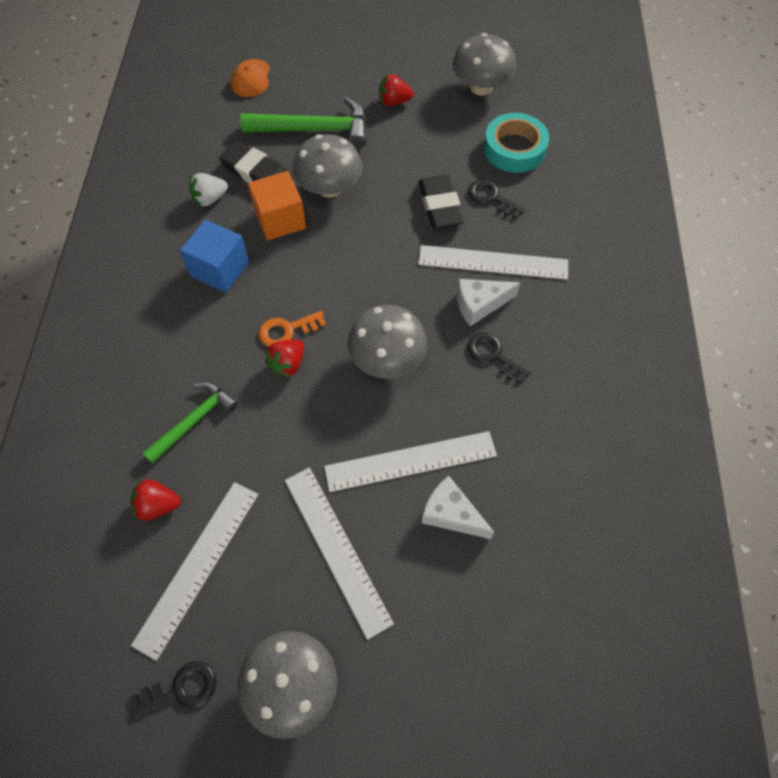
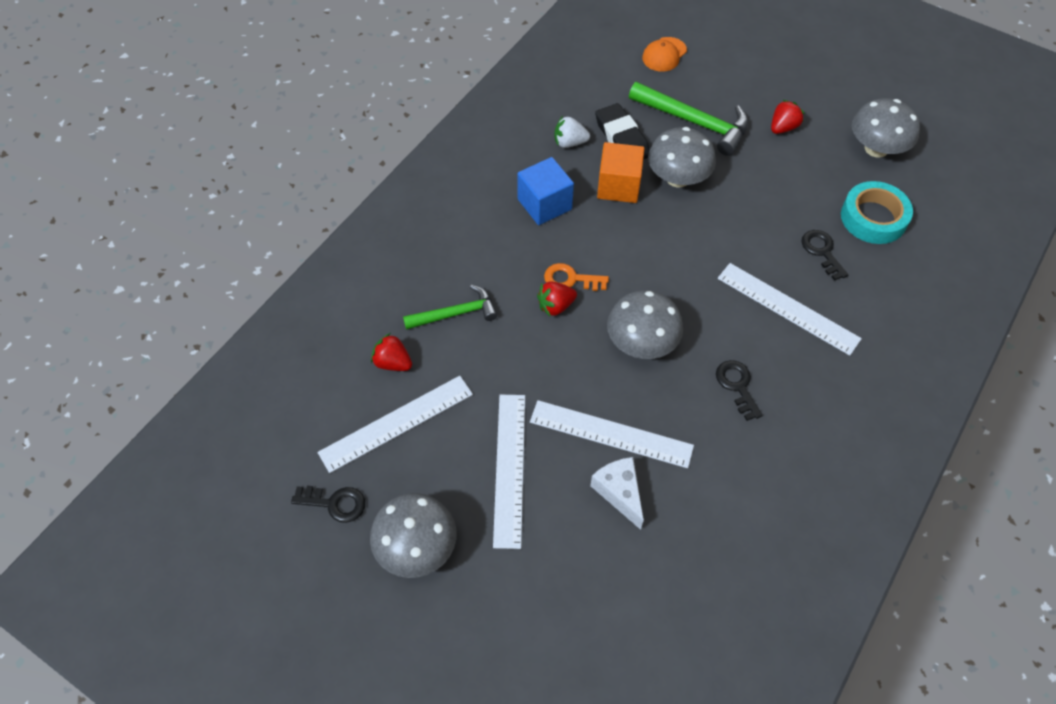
camera: 30 degrees right, 5 degrees down
(394, 102) = (783, 128): red strawberry -> red strawberry turned 105 degrees clockwise
(440, 206) = (769, 237): black eraser -> none
(479, 305) = (752, 338): white cheese -> none

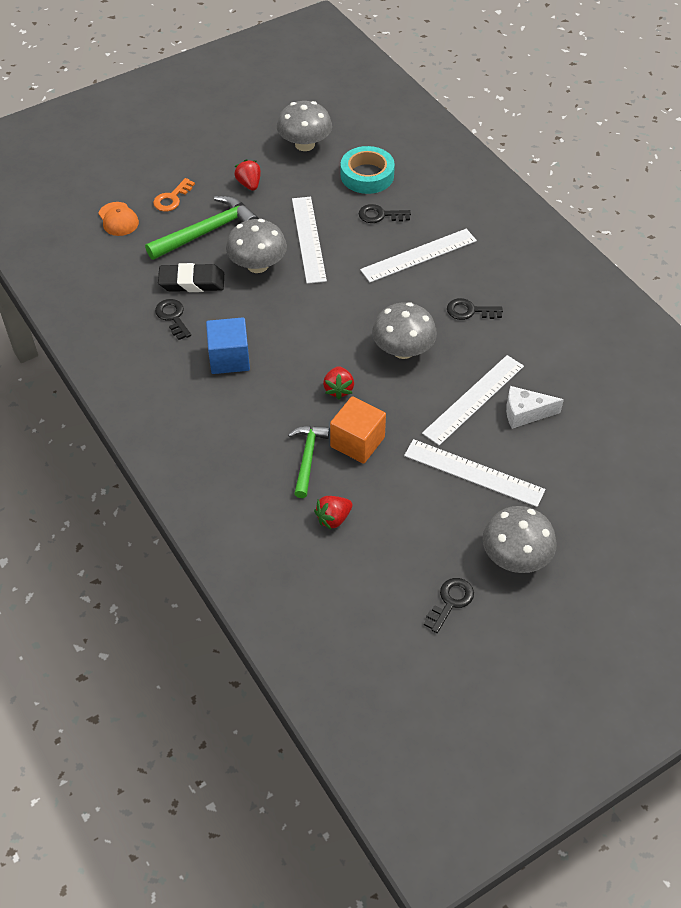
camera: 65 degrees left, 5 degrees down
(396, 423) = (394, 534): white ruler -> white ruler (308, 239)
(569, 143) = (173, 317): white strawberry -> black key
(570, 279) = (317, 370): orange key -> orange key (172, 198)
(618, 186) = (241, 304): orange cube -> orange cube (357, 442)

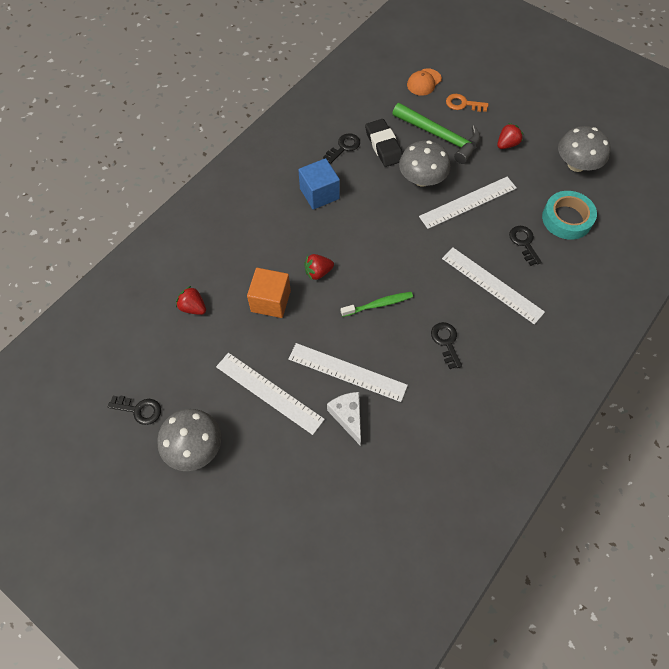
camera: 70 degrees right, 10 degrees up
(307, 458) = (243, 273): green hammer -> none
(403, 350) = (378, 304): grey mushroom -> green toothbrush
(473, 473) = (269, 393): white ruler -> white ruler turned 60 degrees counterclockwise

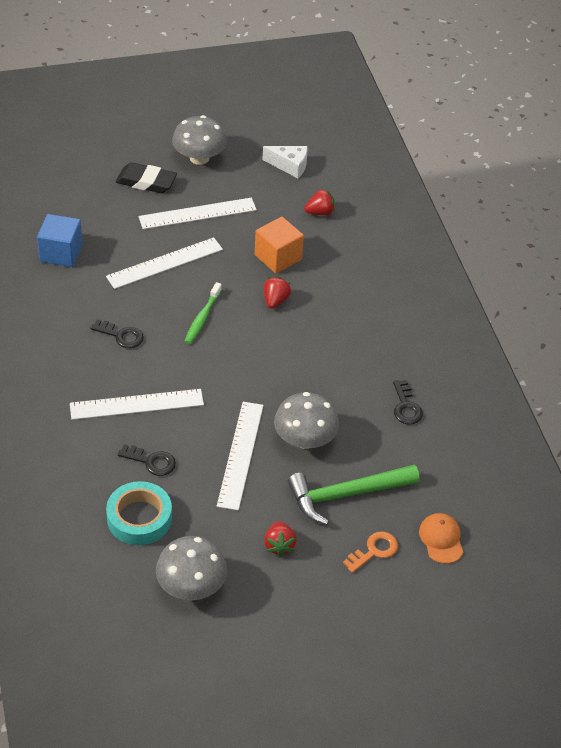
camera: 125 degrees right, 15 degrees down
(139, 410) = (259, 146): black key -> none
(319, 194) = (363, 353): blue cube -> blue cube (61, 253)
(348, 417) = (129, 242): white cheese -> white cheese (289, 166)
(383, 146) = (378, 439): black eraser -> black eraser (146, 182)

